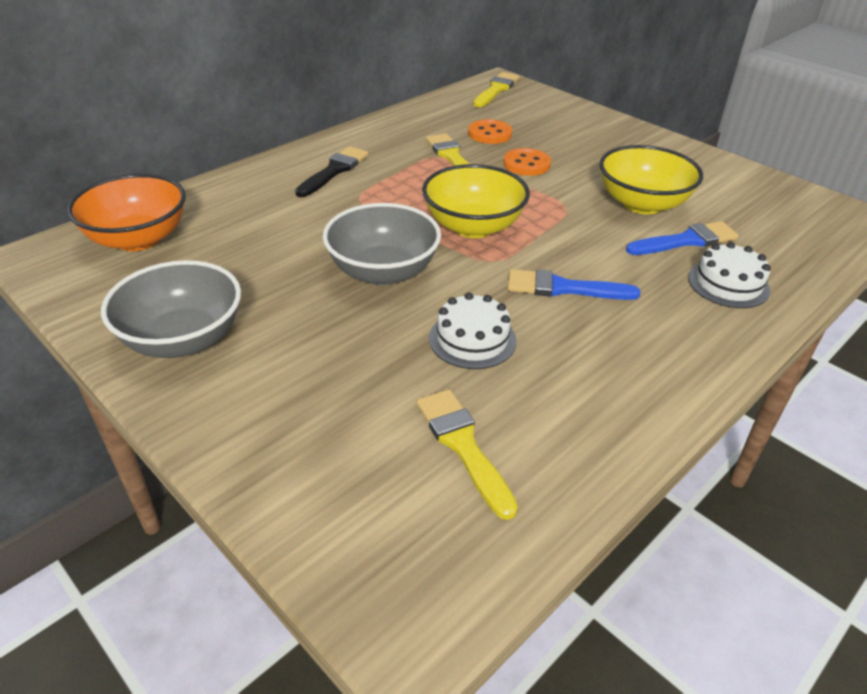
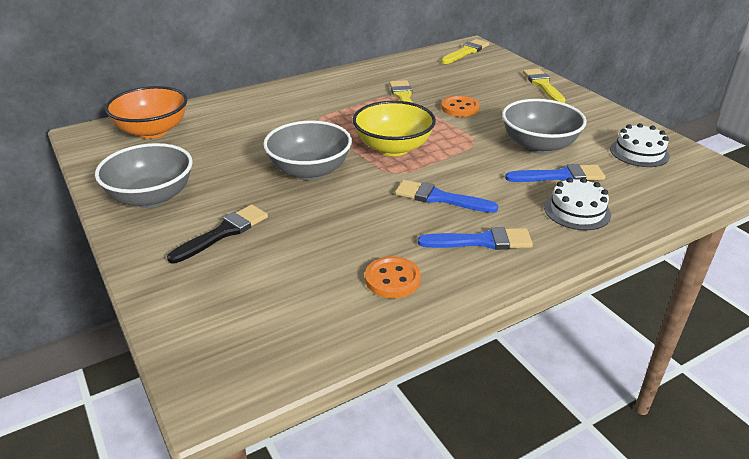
camera: 15 degrees right, 5 degrees down
(334, 171) = (310, 99): black brush -> black brush (223, 233)
(463, 446) = (306, 290): yellow brush -> yellow brush (543, 85)
(472, 339) = (351, 223): white cake -> white cake (639, 152)
(490, 134) = (442, 84): orange button -> orange button (392, 279)
(642, 204) = (538, 146): yellow bowl -> grey bowl
(642, 340) = (481, 241): none -> blue brush

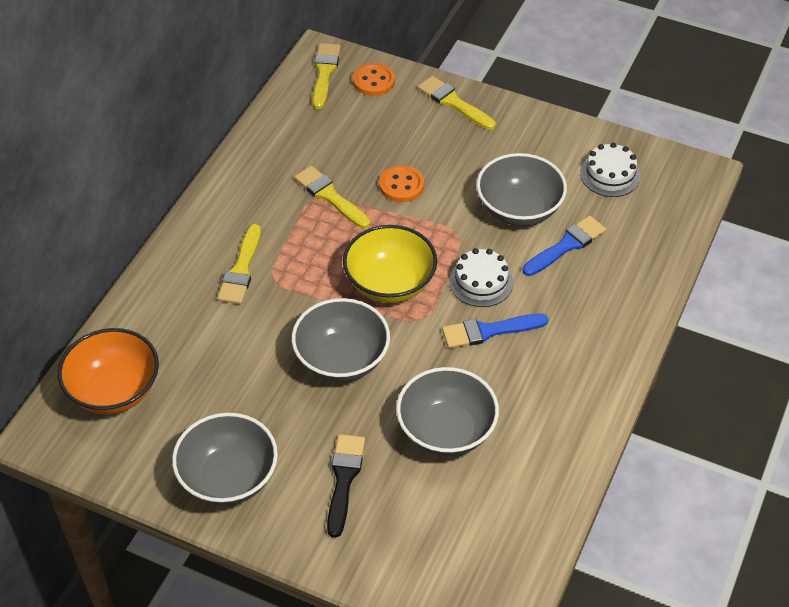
camera: 35 degrees left, 15 degrees up
(303, 109) = (241, 270): none -> yellow brush
(335, 239) = (446, 431): none -> grey bowl
(392, 279) = (529, 446): orange button -> orange button (374, 81)
(481, 241) = (562, 365): blue brush -> none
(577, 211) = (609, 285): white cake -> white cake (481, 282)

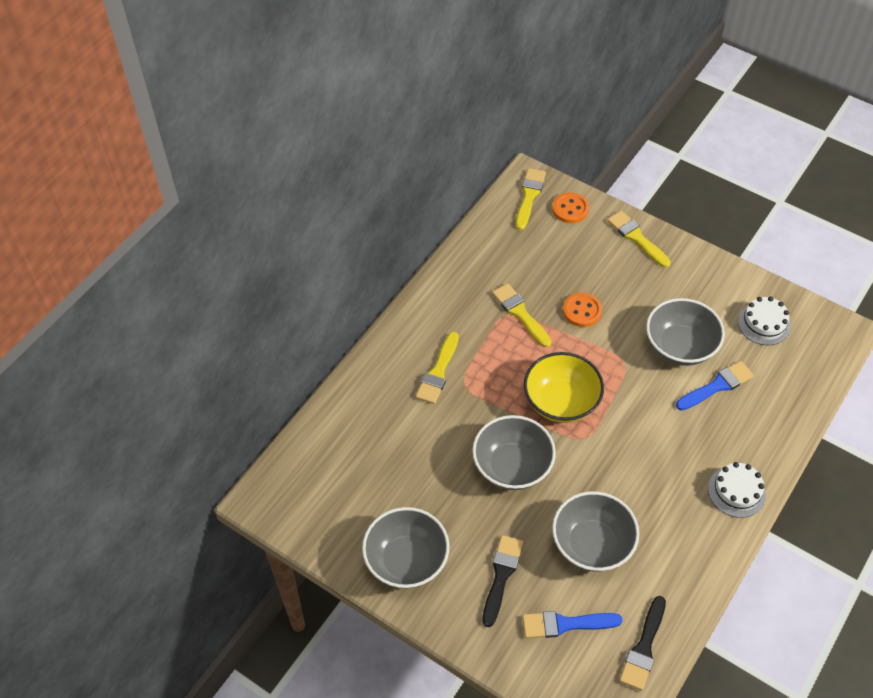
camera: 10 degrees right, 5 degrees up
(114, 391) = (322, 468): orange bowl -> none
(481, 282) = (639, 410): white cake -> white cake (736, 491)
(489, 331) = (639, 457): blue brush -> blue brush (565, 624)
(521, 534) = (643, 648): none -> black brush

